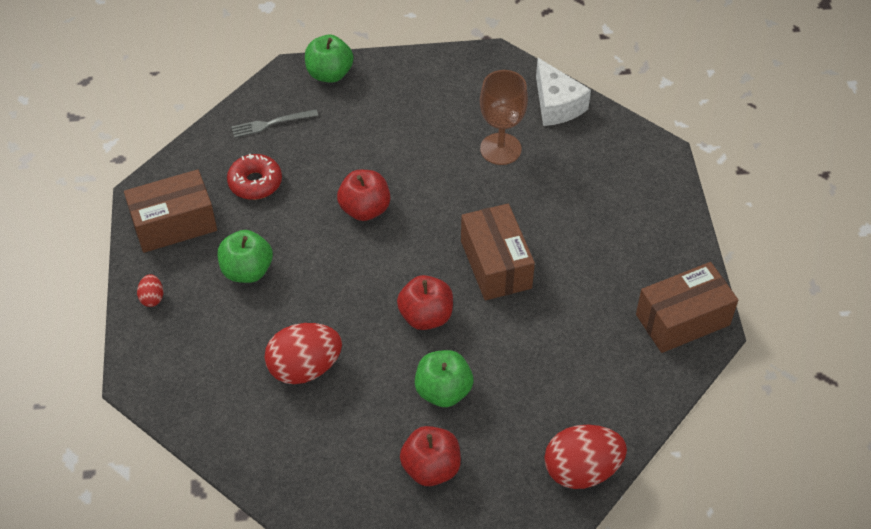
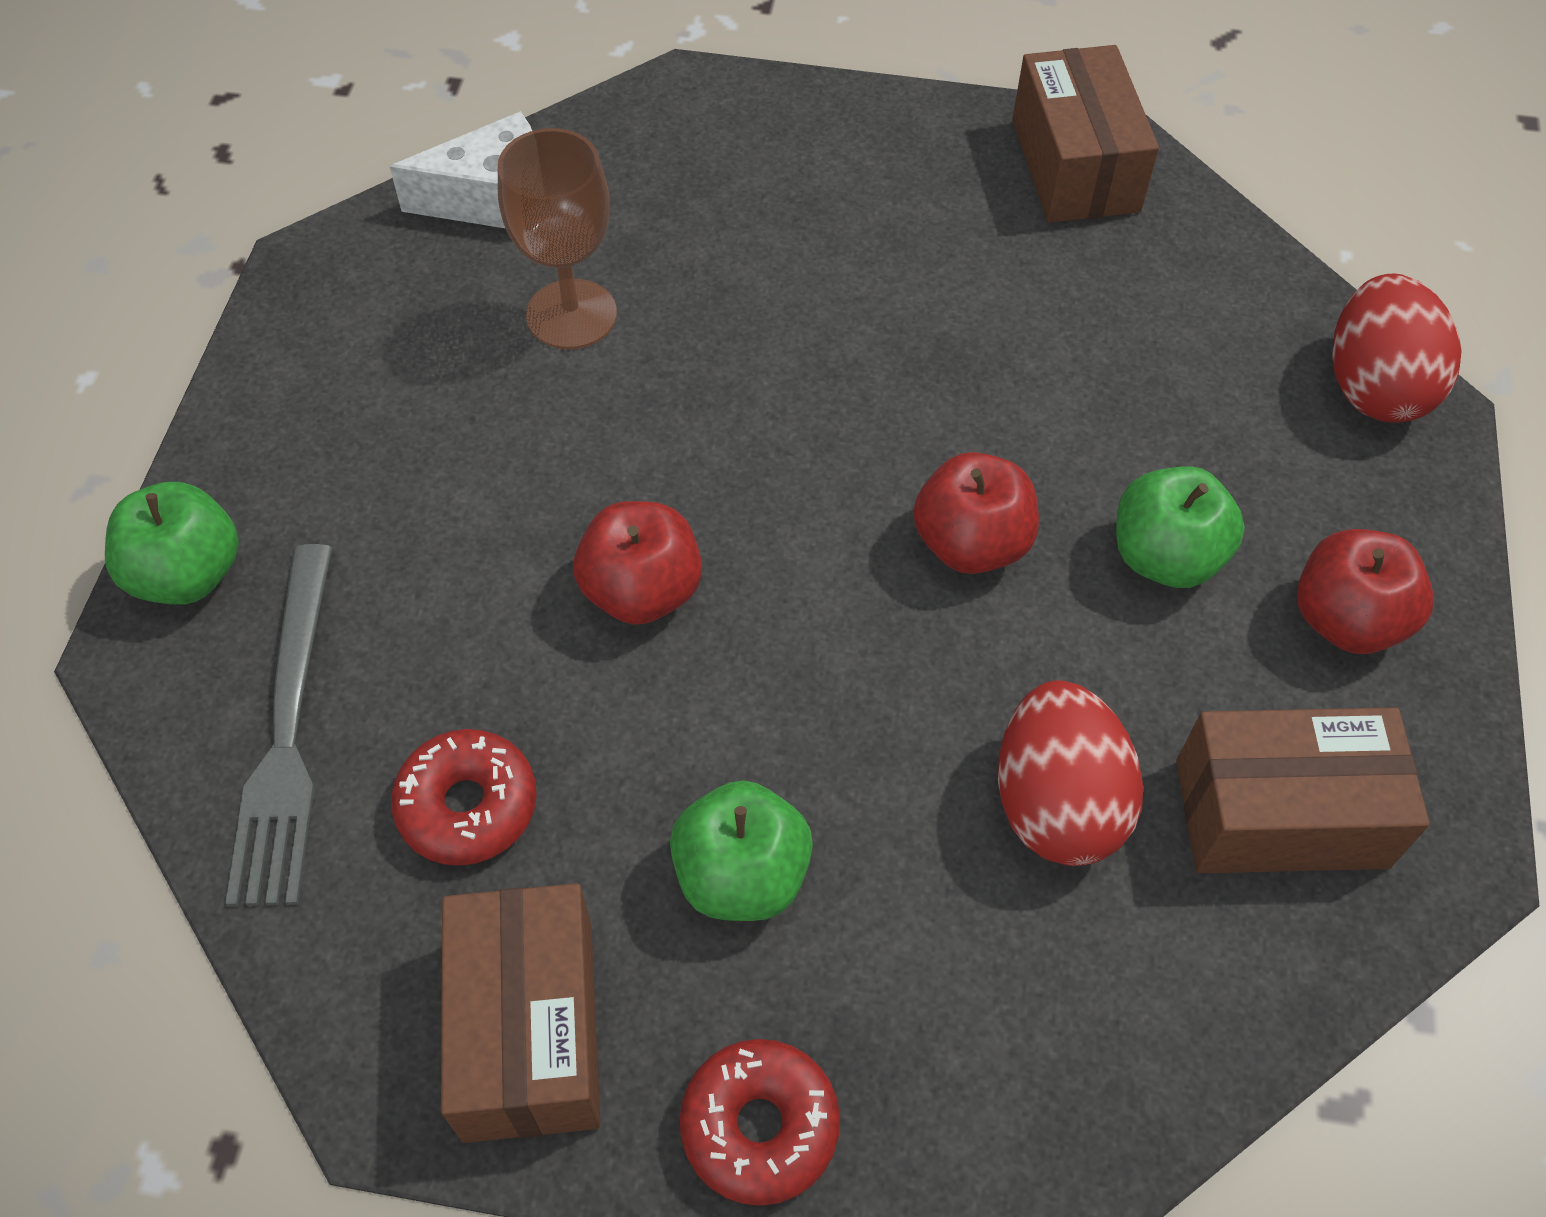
camera: 75 degrees left, 5 degrees up
(152, 298) = (759, 1126): red egg -> red donut
(271, 123) = (288, 732): grey fork -> grey fork, size x1.75
(496, 264) = (871, 395): brown box -> brown box (1280, 813)

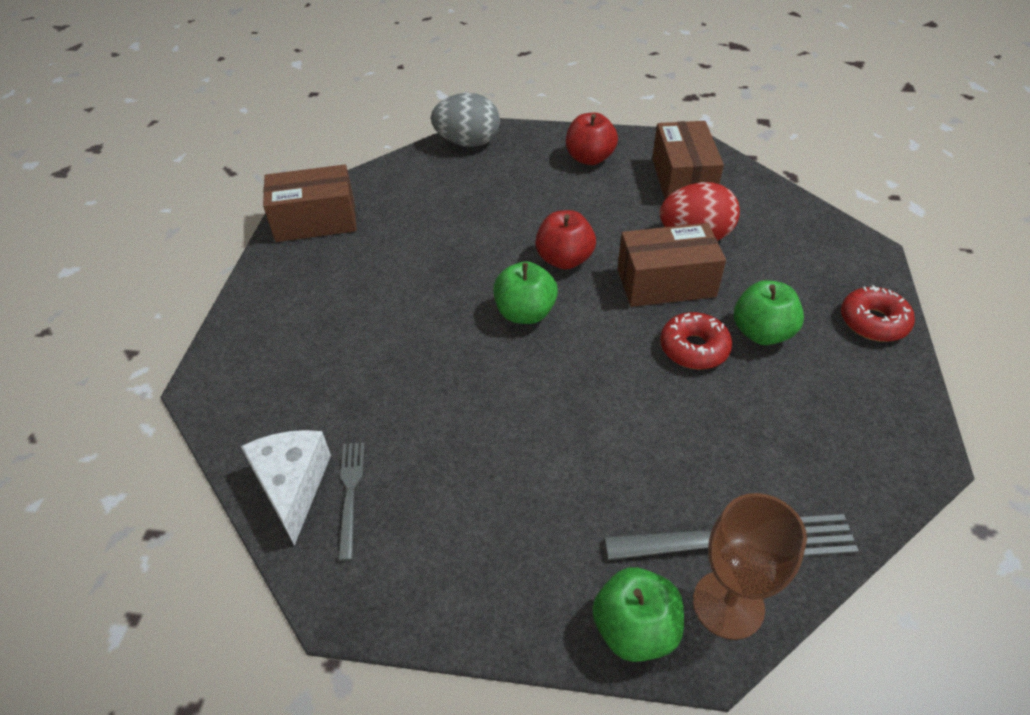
camera: 90 degrees left, 10 degrees down
(467, 806) = (759, 443): red donut -> red donut (694, 348)
(470, 260) = (350, 494): none -> grey fork
(529, 1029) = (867, 404): brown box -> brown box (666, 283)
(571, 314) = (406, 430): brown goblet -> brown goblet (728, 604)
(642, 591) = (610, 380): red apple -> none
(1165, 556) = (564, 202): green apple -> green apple (525, 313)
(1374, 386) = (468, 142): red egg -> grey egg

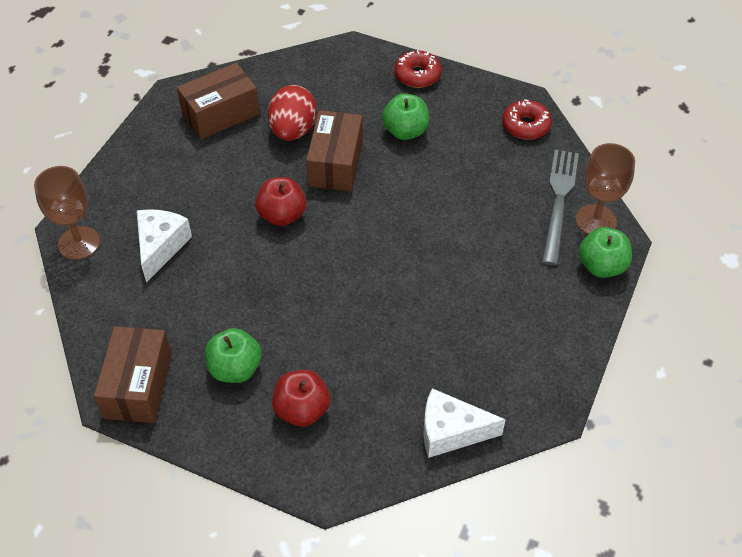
camera: 75 degrees left, 5 degrees up
(350, 494) = (468, 395): grey fork -> none
(468, 142) = (79, 243): grey egg -> brown goblet
(483, 189) = (160, 247): none -> white cheese
(525, 313) = (332, 255): green apple -> green apple (235, 369)
(589, 158) = (157, 162): red apple -> red apple (302, 410)
(682, 180) = (221, 114): brown box -> brown box turned 45 degrees counterclockwise
(694, 348) = (405, 170): red donut -> red donut (525, 125)

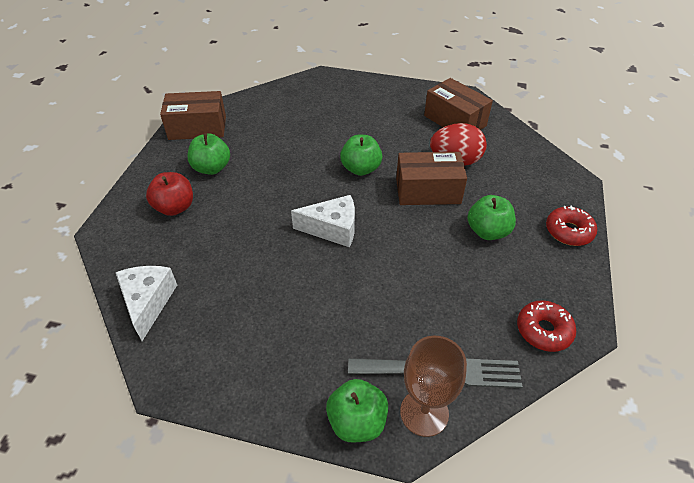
camera: 80 degrees right, 5 degrees down
(79, 243) = (311, 83): brown goblet -> none
(160, 247) = (315, 116): white cheese -> white cheese (332, 229)
(282, 215) = (361, 169): red apple -> green apple

